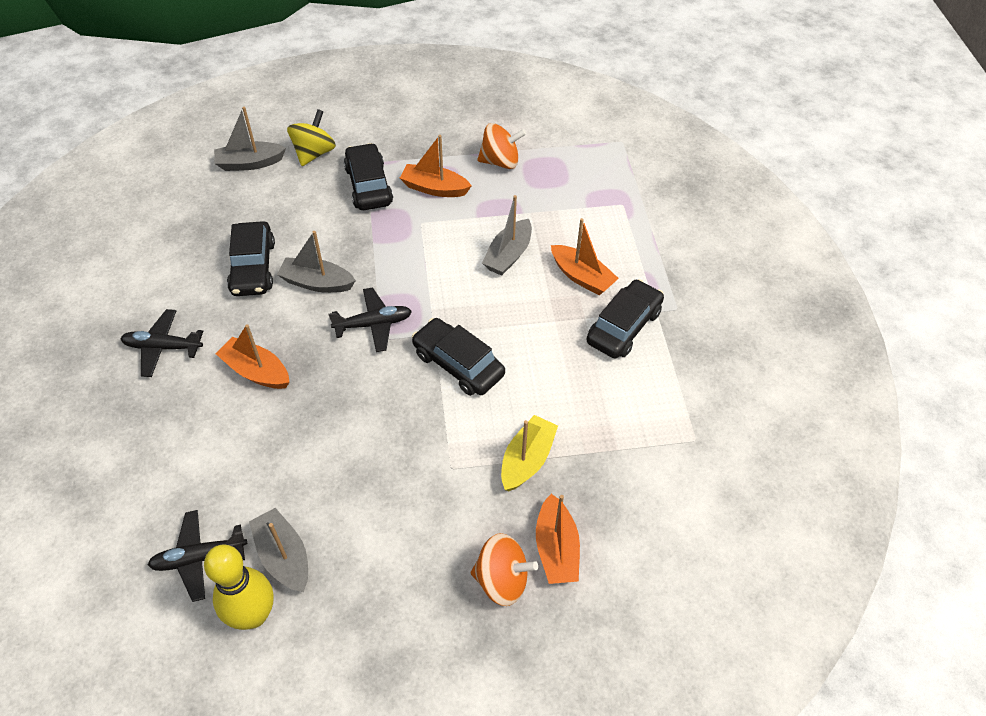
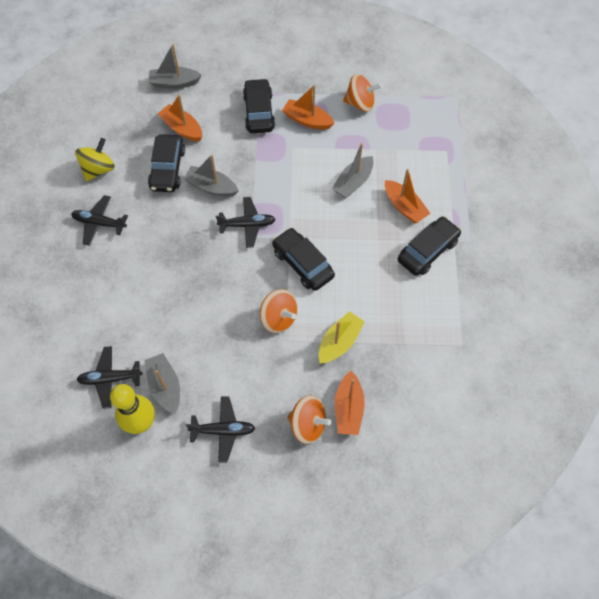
camera: 10 degrees right, 10 degrees up
(256, 371) = (161, 250): orange boat -> orange boat (182, 128)
(314, 153) = (222, 80): yellow spinning top -> yellow spinning top (98, 169)
(378, 608) = (223, 430): none -> black plane
(436, 439) = (279, 318): none -> orange spinning top

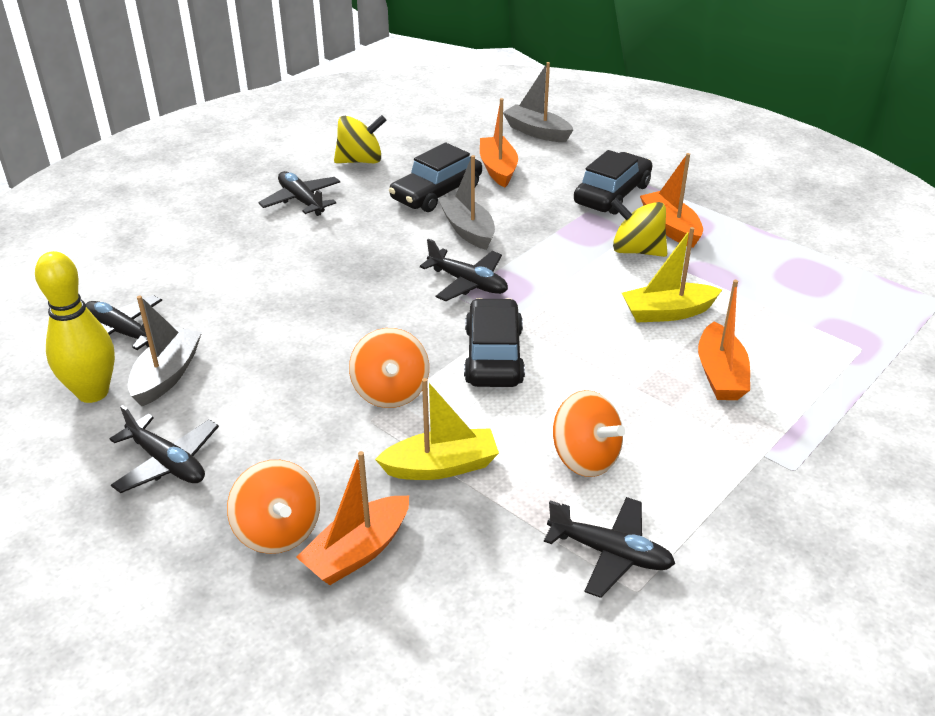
camera: 40 degrees right, 25 degrees down
(305, 148) = (637, 250): none -> yellow spinning top
(353, 182) = (667, 312): grey boat -> yellow boat
(360, 103) = (769, 244): orange spinning top -> orange spinning top (585, 458)
(427, 251) = (704, 442): black car -> none
(439, 334) = (610, 553): none -> black plane

